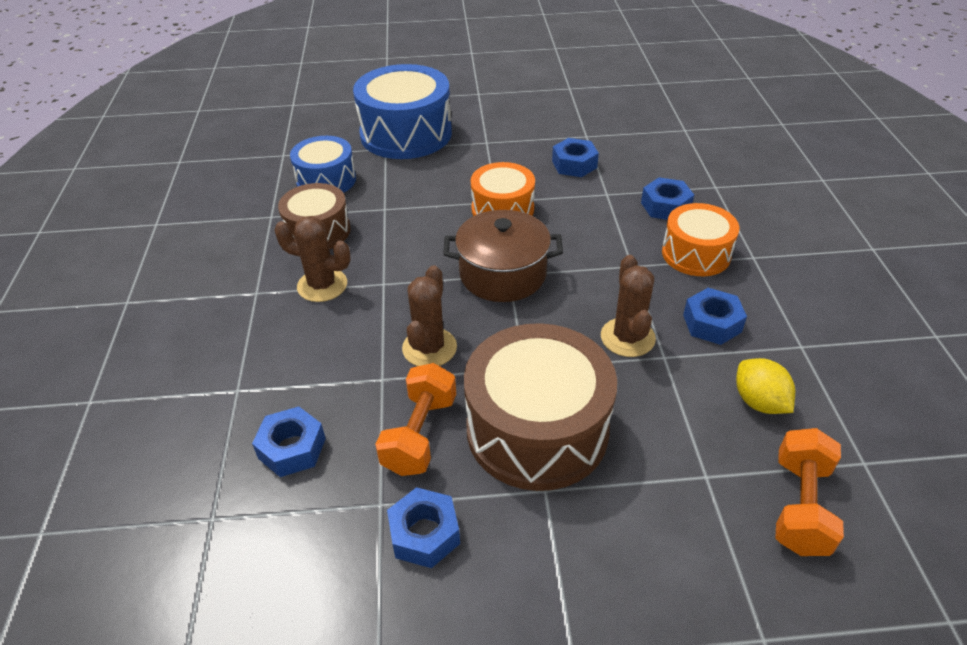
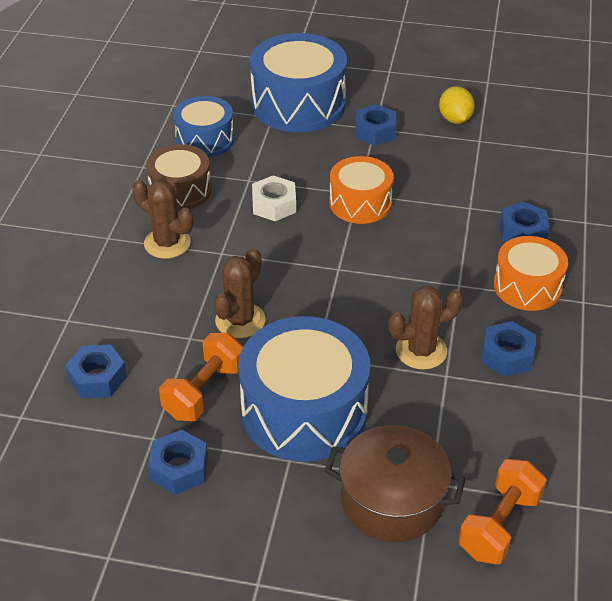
camera: 15 degrees right, 0 degrees up
(419, 227) = (274, 205): none -> white nut
(502, 274) = (333, 267): brown pot -> brown pot (392, 500)
(537, 429) = (304, 410): brown drum -> blue drum
(574, 164) = (452, 170): blue nut -> blue nut (375, 131)
(627, 337) = (421, 351): brown cactus -> brown cactus turned 60 degrees clockwise
(759, 402) = (512, 434): yellow lemon -> yellow lemon (455, 119)

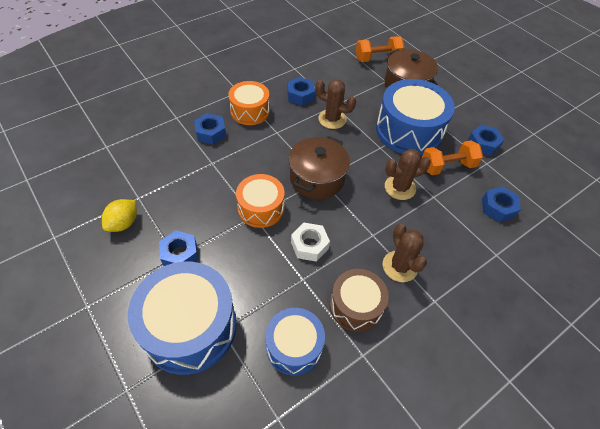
camera: 140 degrees left, 10 degrees up
(344, 266) = (317, 178): none -> brown pot

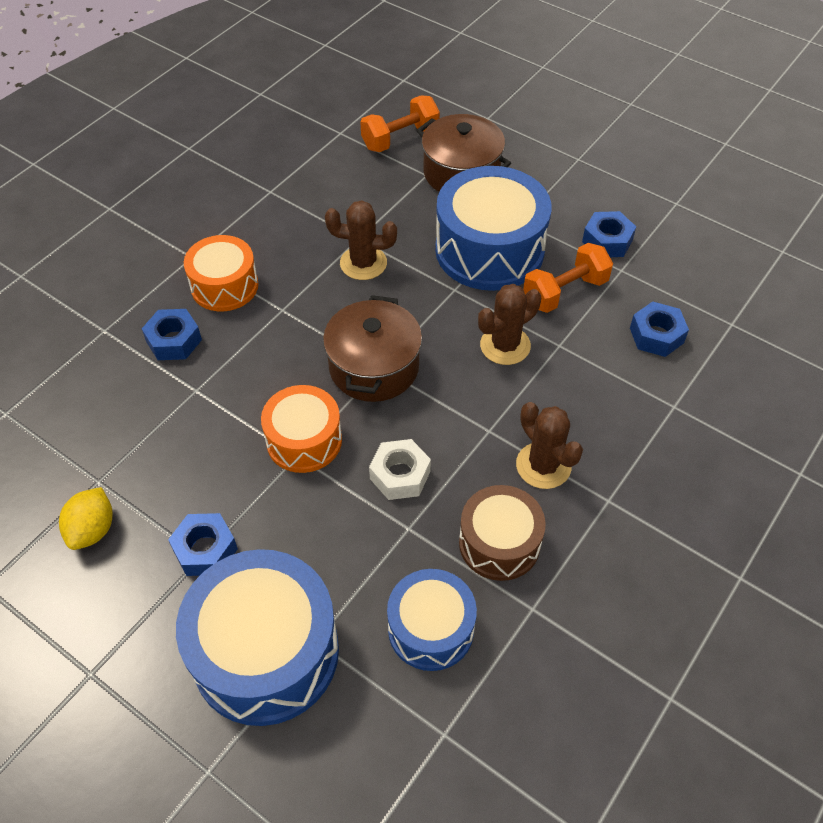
camera: 15 degrees left, 0 degrees up
(300, 95) = (297, 236): blue nut -> none

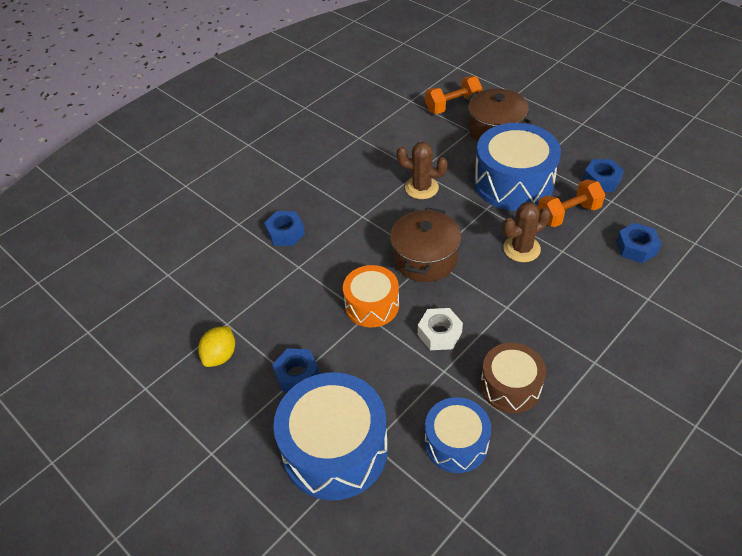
camera: 10 degrees right, 5 degrees down
(224, 286) = (323, 198): orange drum -> none
(543, 465) = (546, 334): brown cactus -> none

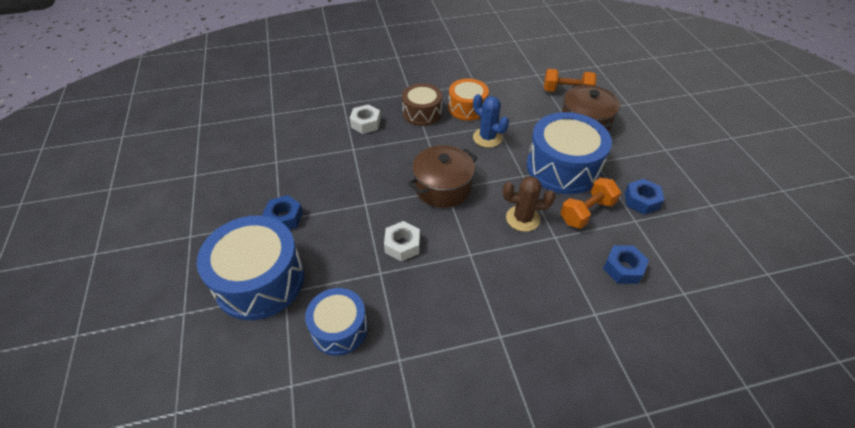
camera: 30 degrees right, 0 degrees up
(220, 355) = (253, 179): yellow lemon -> none
(285, 233) = (366, 123): blue nut -> white nut
(372, 305) = (375, 199): orange drum -> orange drum (467, 108)
(421, 188) = (487, 138): brown cactus -> blue cactus
(510, 386) = (417, 313): brown drum -> brown drum (422, 113)
(568, 214) = (586, 212): orange dumbbell -> orange dumbbell turned 45 degrees counterclockwise

